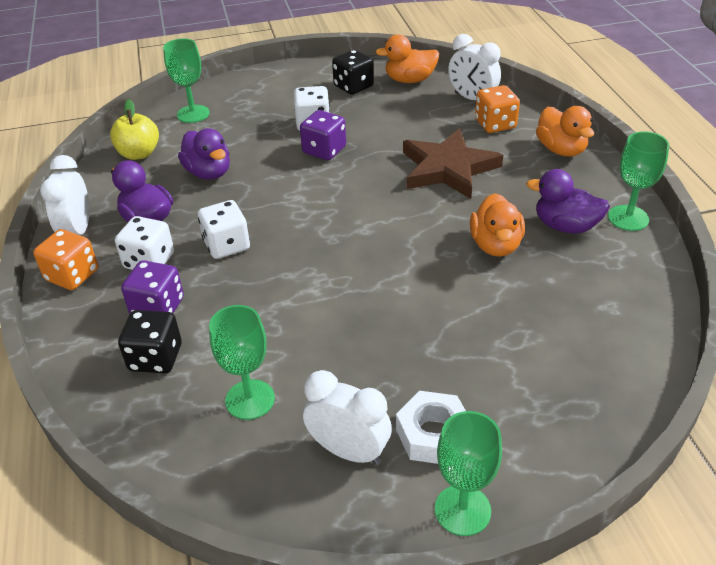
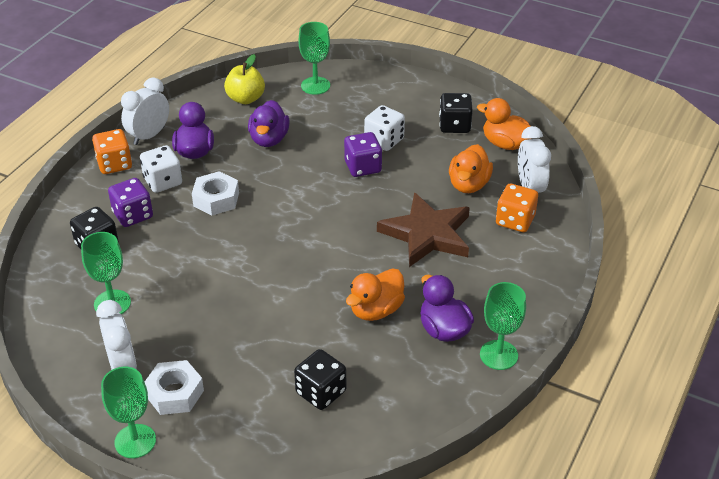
camera: 40 degrees right, 0 degrees up
(227, 245) = (216, 199): white dice -> white nut
(552, 337) = (321, 392): none -> black dice
(561, 150) = (533, 272): orange duck -> orange duck (468, 185)

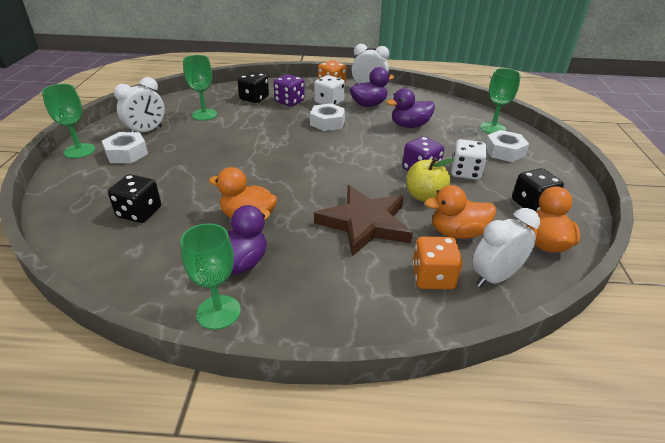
camera: 65 degrees right, 5 degrees down
(245, 98) = (443, 108): yellow apple -> yellow apple (424, 196)
(363, 100) = (504, 151): none -> white nut

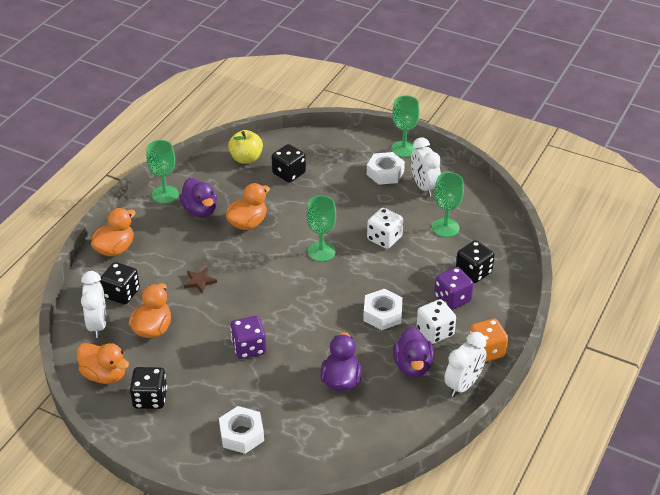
camera: 115 degrees right, 5 degrees up
(363, 319) = (115, 249): none -> orange duck
(365, 223) = (199, 281): brown star -> brown star, size x0.41
(424, 196) = (209, 331): yellow apple -> yellow apple (246, 158)
(433, 277) = (121, 293): orange dice -> black dice
(465, 172) = (225, 379): white dice -> white dice (384, 238)
(493, 128) = (295, 456): green goblet -> green goblet (321, 251)

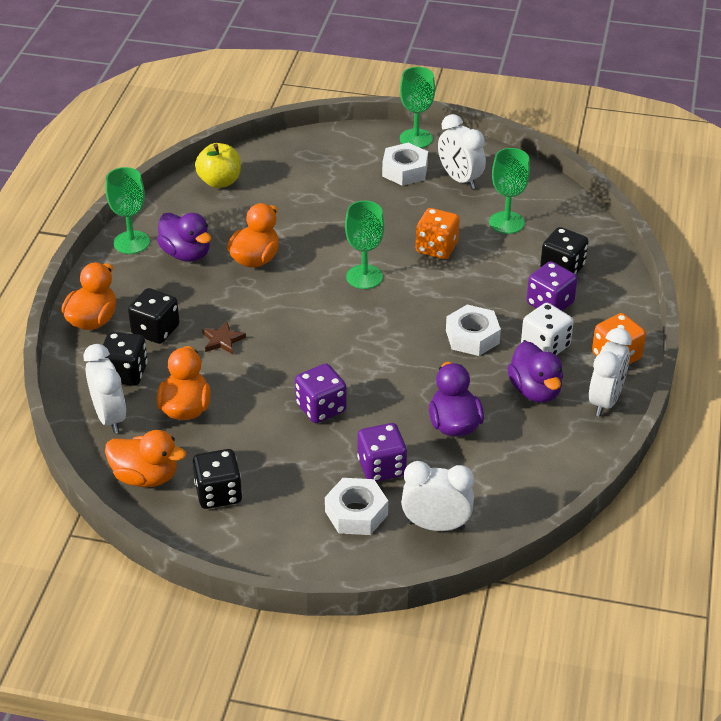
camera: 15 degrees left, 0 degrees up
(274, 403) = (381, 467): none -> purple dice
(289, 173) = (283, 191): black dice -> black dice (155, 330)
(296, 457) = (436, 525): none -> white clock
(384, 238) = (436, 248): white dice -> orange dice

